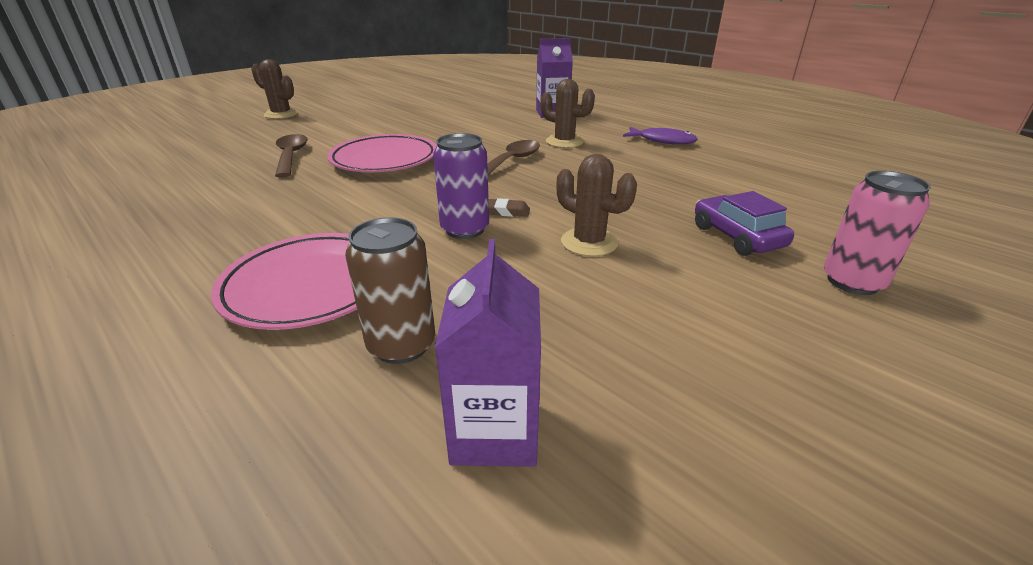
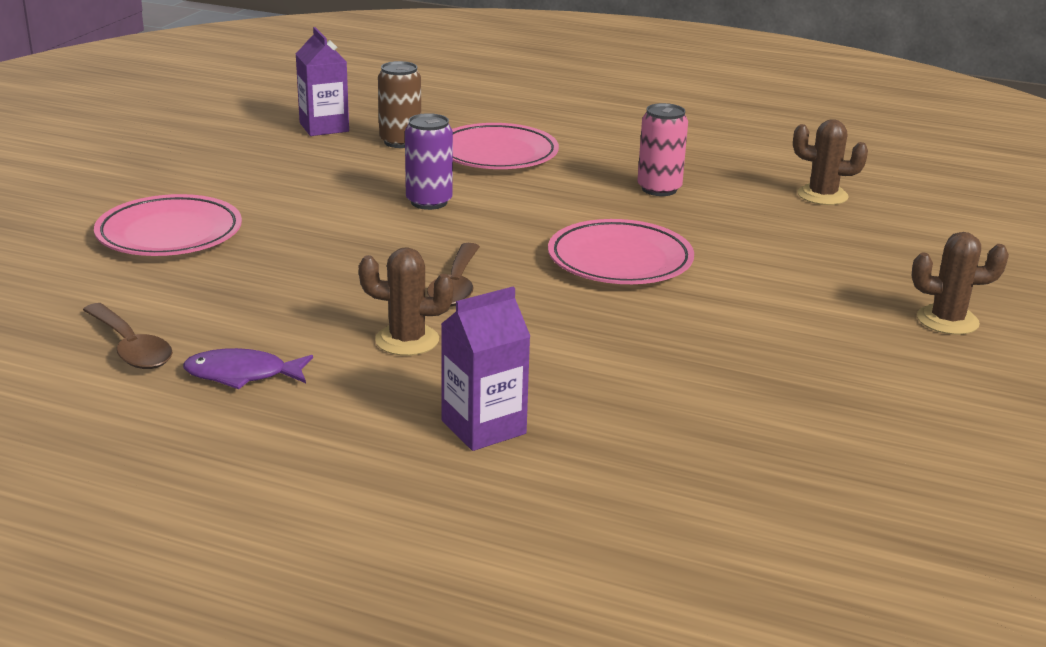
camera: 155 degrees right, 5 degrees down
(291, 156) = (740, 246): brown spoon -> brown spoon (131, 347)
(505, 211) = (406, 222): brown eraser -> none
(589, 242) = (310, 209): brown cactus -> brown cactus (822, 195)
(737, 237) = (169, 234): purple car -> pink plate
(852, 282) = (85, 213): pink can -> pink can (659, 189)

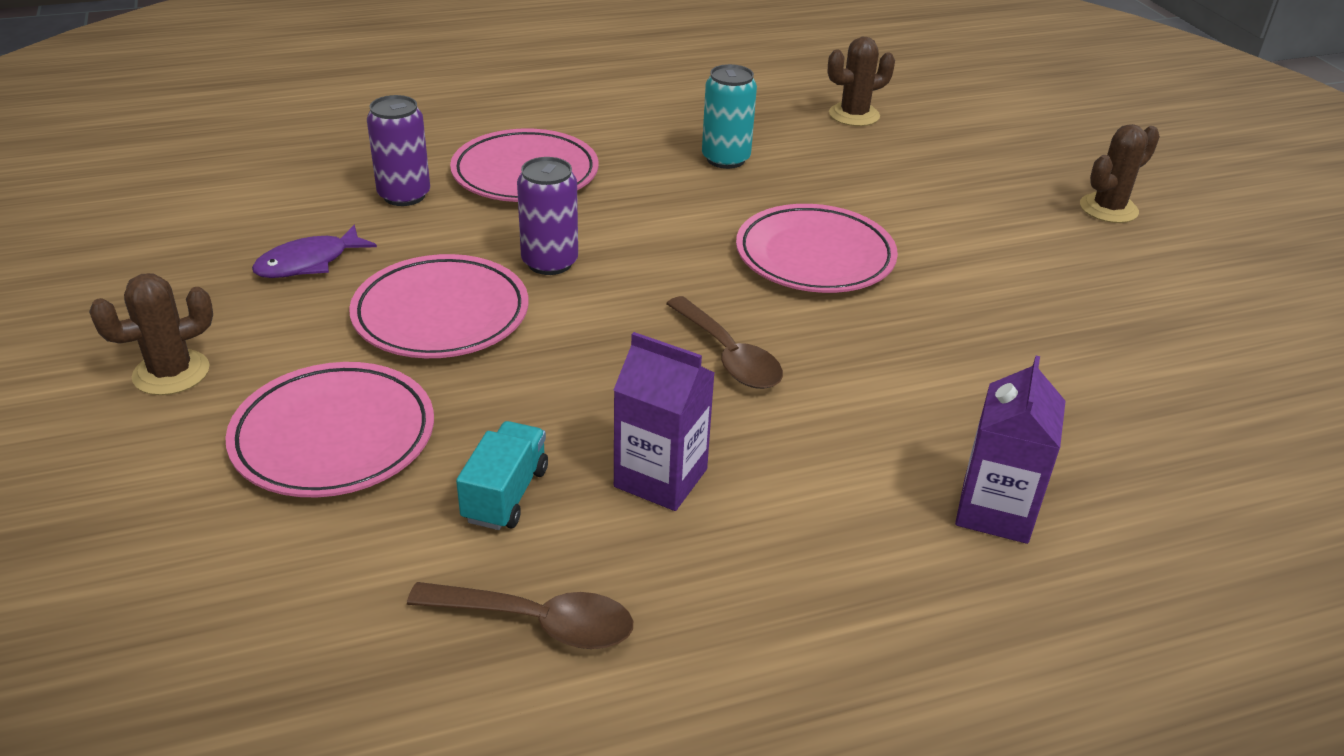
camera: 40 degrees left, 10 degrees up
(209, 292) = (505, 494): none -> turquoise truck
(242, 375) = (707, 584): purple fish -> purple fish (309, 263)
(319, 204) = (441, 315): none -> pink plate
(324, 127) = (289, 207): purple carton -> purple carton (660, 478)
(400, 142) = (404, 195): brown can -> purple can
(407, 340) = (786, 447): brown cactus -> brown cactus (171, 373)
(659, 189) = (725, 159): pink can -> turquoise can

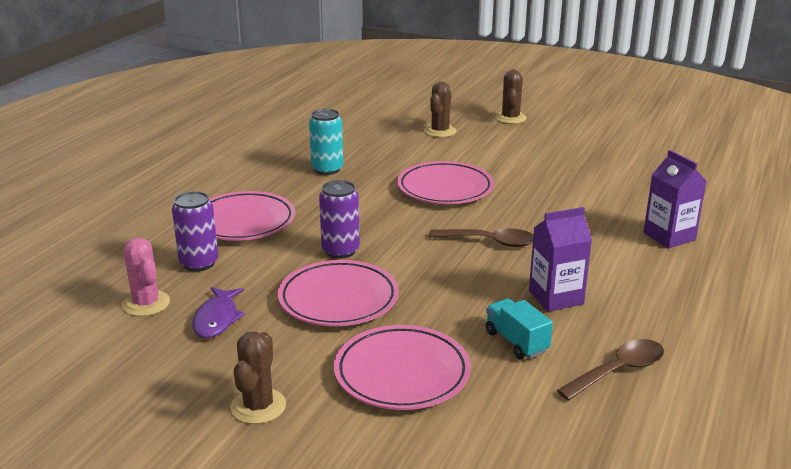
camera: 45 degrees left, 10 degrees down
(290, 209) = (146, 304): none -> pink cactus
(854, 115) = (345, 126): brown cactus -> brown cactus (440, 131)

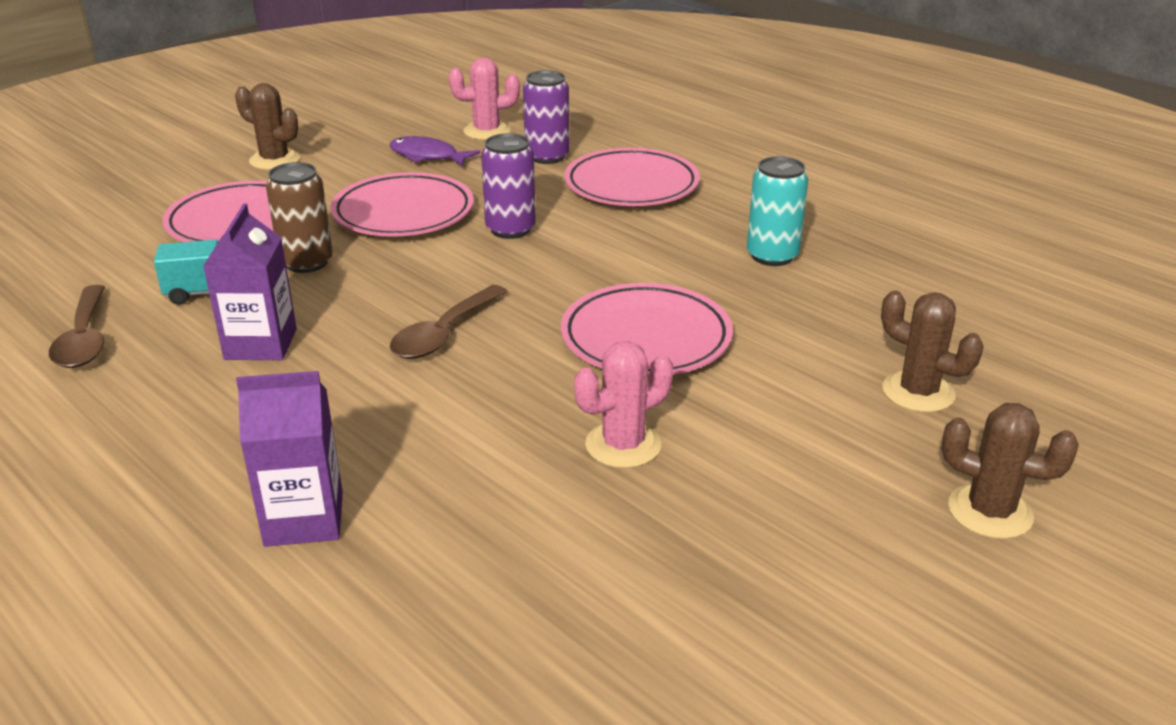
camera: 110 degrees right, 5 degrees up
(444, 316) = (306, 262): none -> brown can
(539, 180) = (623, 445): none -> pink cactus

